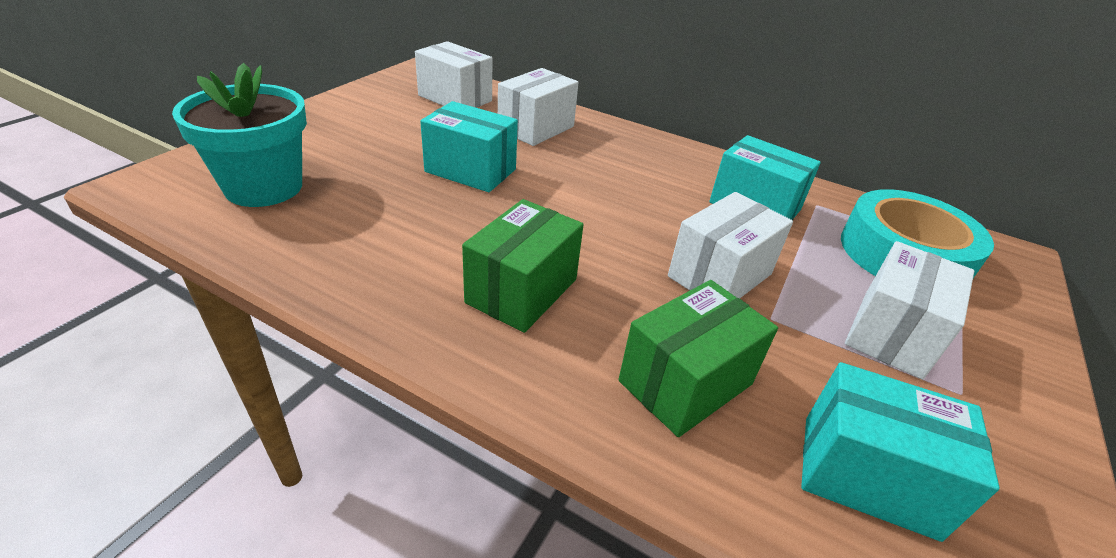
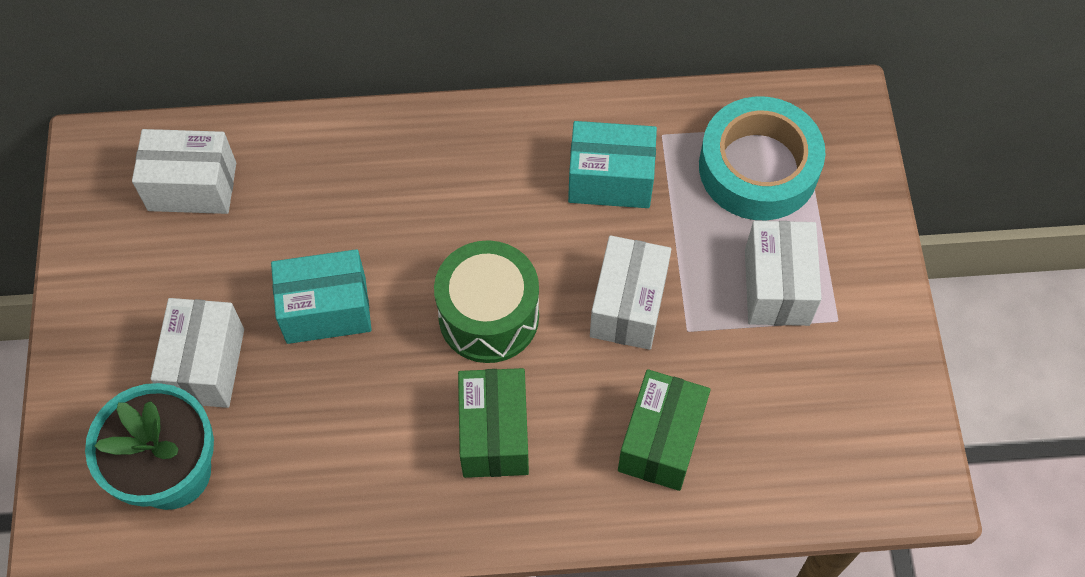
camera: 30 degrees left, 25 degrees up
(536, 128) = (326, 186): white box -> white box (206, 365)
(588, 226) = (489, 316): none -> green drum
(868, 475) = (799, 439): turquoise box -> none

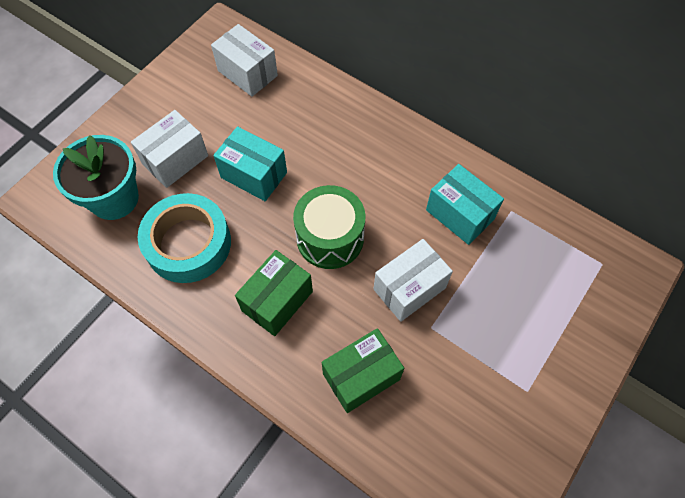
camera: 40 degrees right, 0 degrees up
(758, 167) = (553, 268): turquoise tape -> turquoise tape (188, 243)
(777, 287) = (506, 343): white box -> none

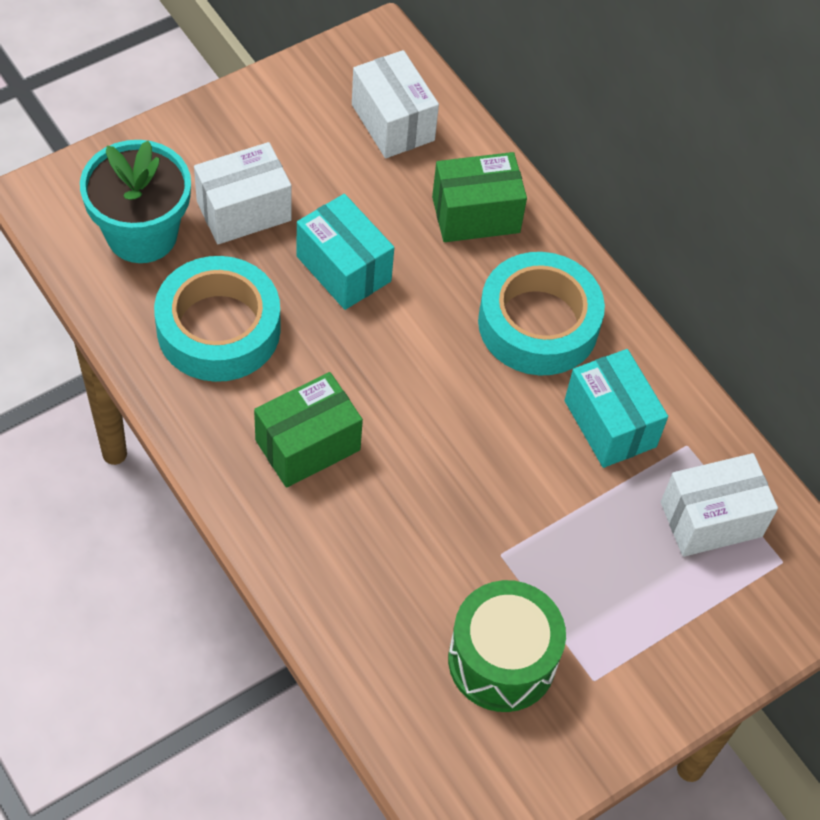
camera: 15 degrees right, 5 degrees down
(330, 238) = (413, 390): green drum -> green drum (502, 660)
(361, 376) = (379, 579): green box -> green box (476, 215)
(388, 167) = (538, 323): none -> turquoise tape
(409, 288) = (493, 494): white box -> white box (711, 519)

